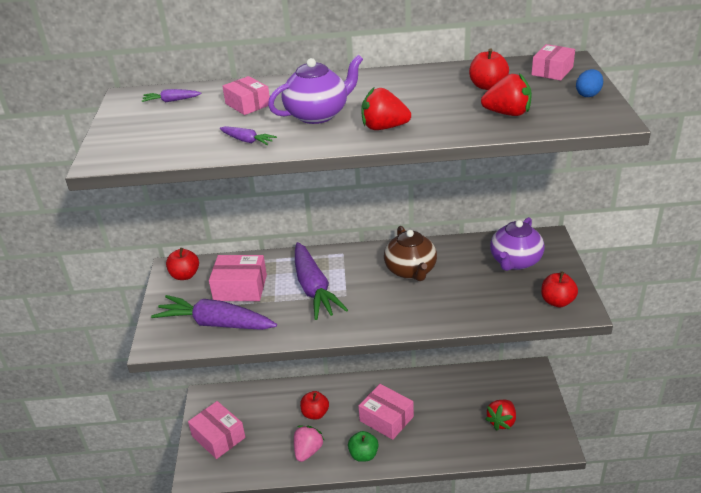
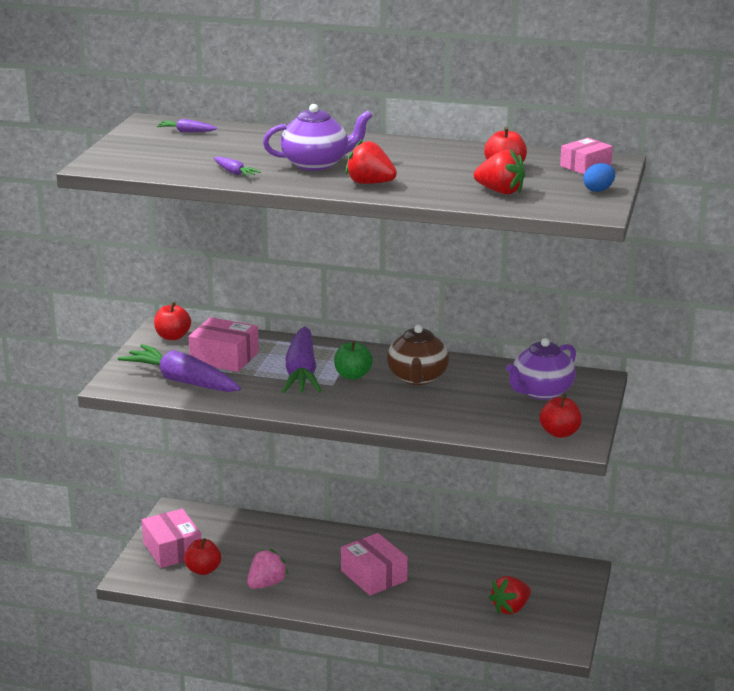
camera: 15 degrees right, 10 degrees down
(248, 104) = (257, 145): pink box -> none
(315, 413) = (293, 553): red apple -> red apple (203, 570)
(363, 455) = (328, 601): green apple -> green apple (352, 375)

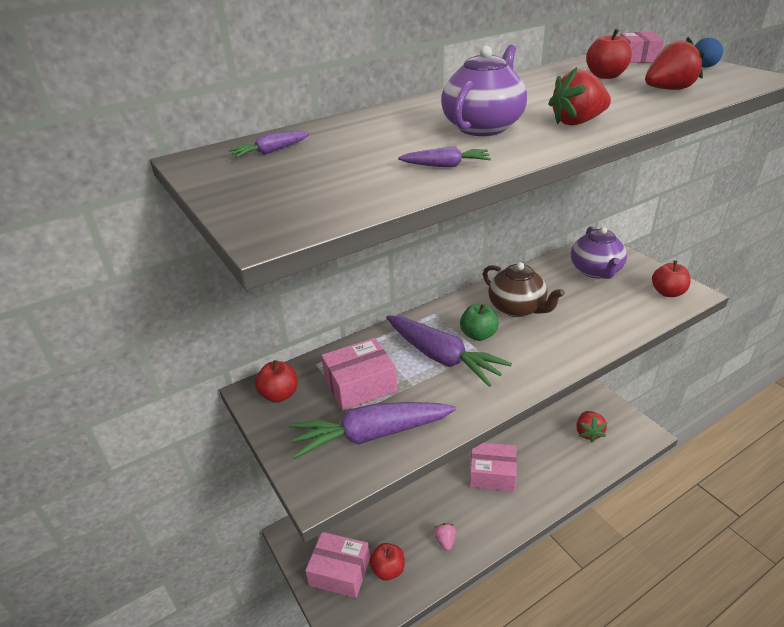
camera: 45 degrees left, 10 degrees up
(266, 584) = (445, 541): pink strawberry -> pink strawberry, size x0.65

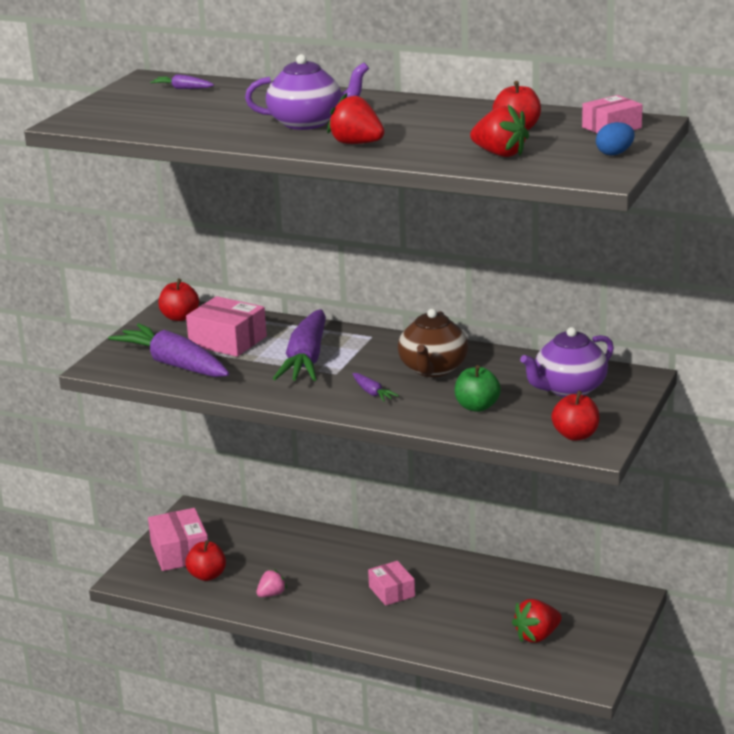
camera: 55 degrees right, 10 degrees down
(445, 165) = (213, 131): purple carrot -> purple carrot (372, 393)
(478, 335) = (361, 364): green apple -> green apple (477, 407)
(492, 474) = (391, 591): pink box -> pink box, size x0.65

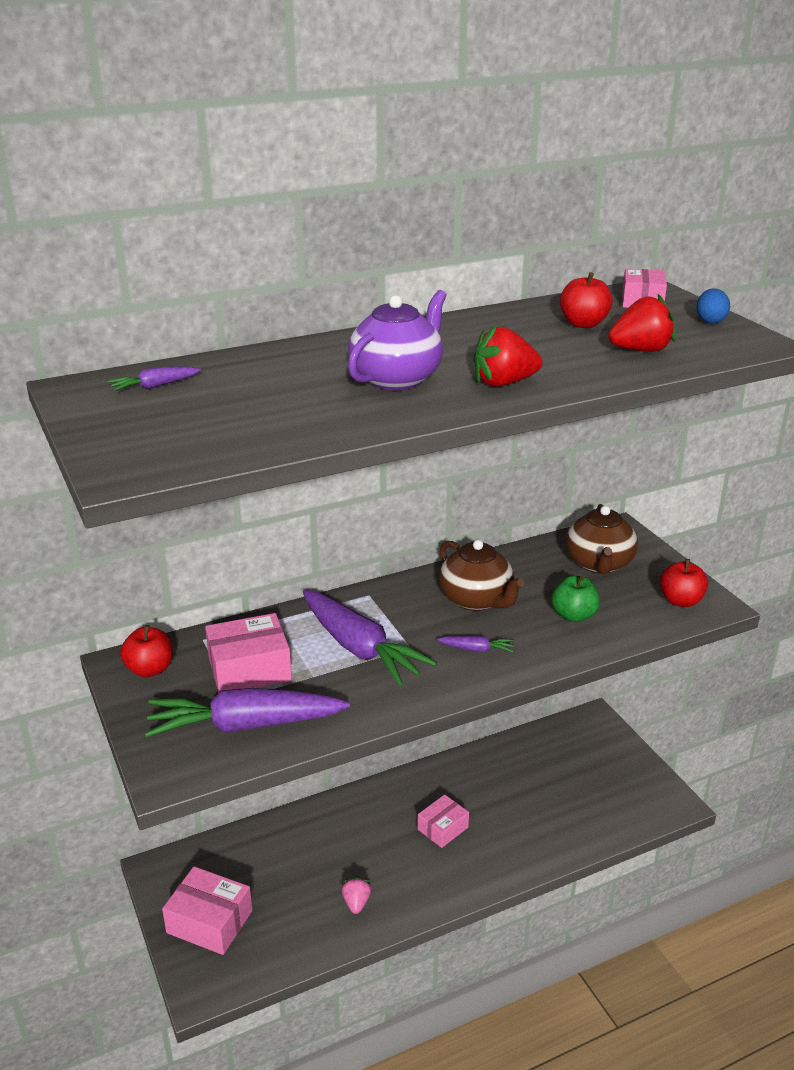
camera: 50 degrees left, 5 degrees up
(207, 575) = (272, 927): red apple -> none
(391, 591) = (442, 828): pink box -> pink box turned 60 degrees counterclockwise
(537, 636) = (592, 792): red strawberry -> none
(569, 389) = (599, 564): purple teapot -> brown teapot

